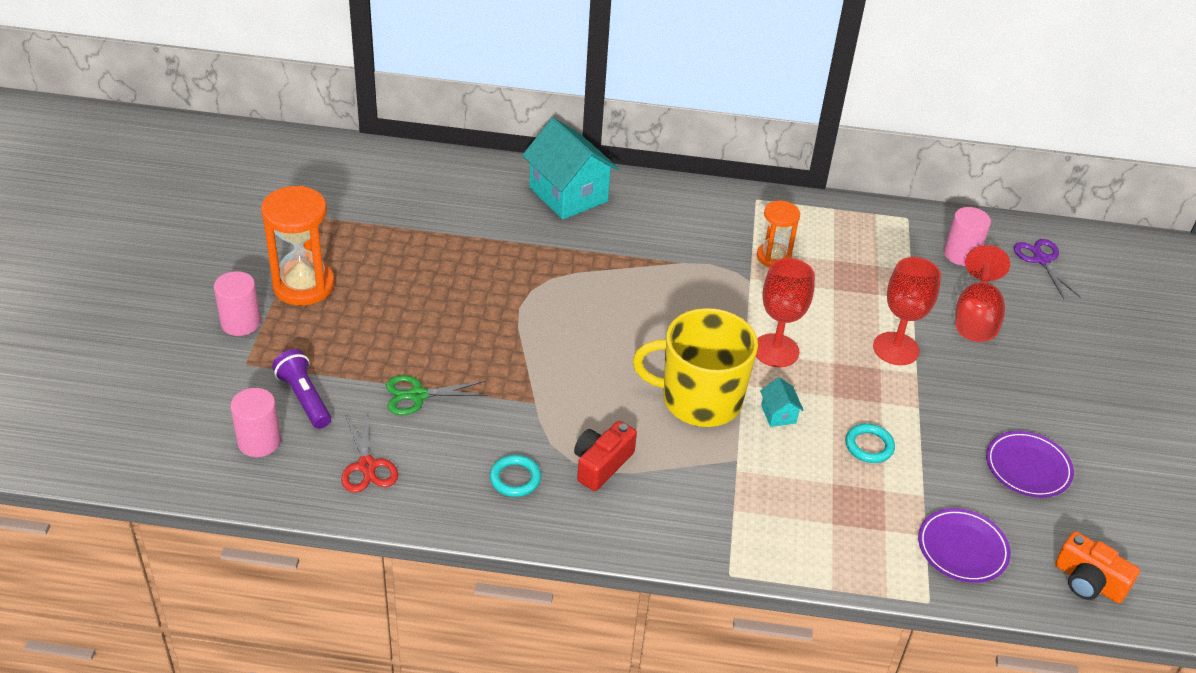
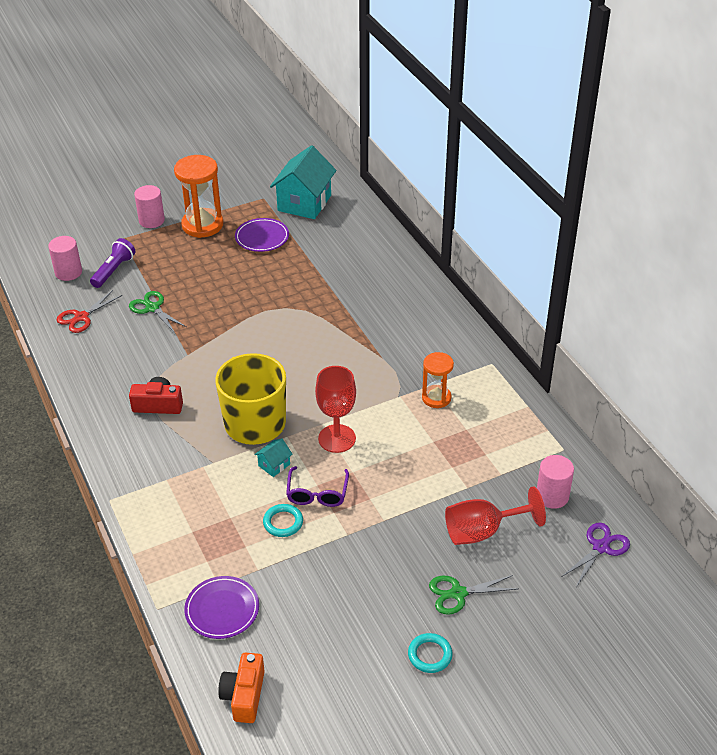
camera: 60 degrees right, 0 degrees up
(515, 478) = (117, 376): turquoise ring -> turquoise ring (430, 655)
(568, 195) = (396, 280): turquoise house -> turquoise house (304, 203)
(845, 402) = (317, 493): none -> purple glasses
(896, 349) = (400, 499): red goblet -> none
(1028, 467) = (338, 620): purple plate -> purple plate (262, 237)
(1043, 371) = (458, 593): none -> green scissors

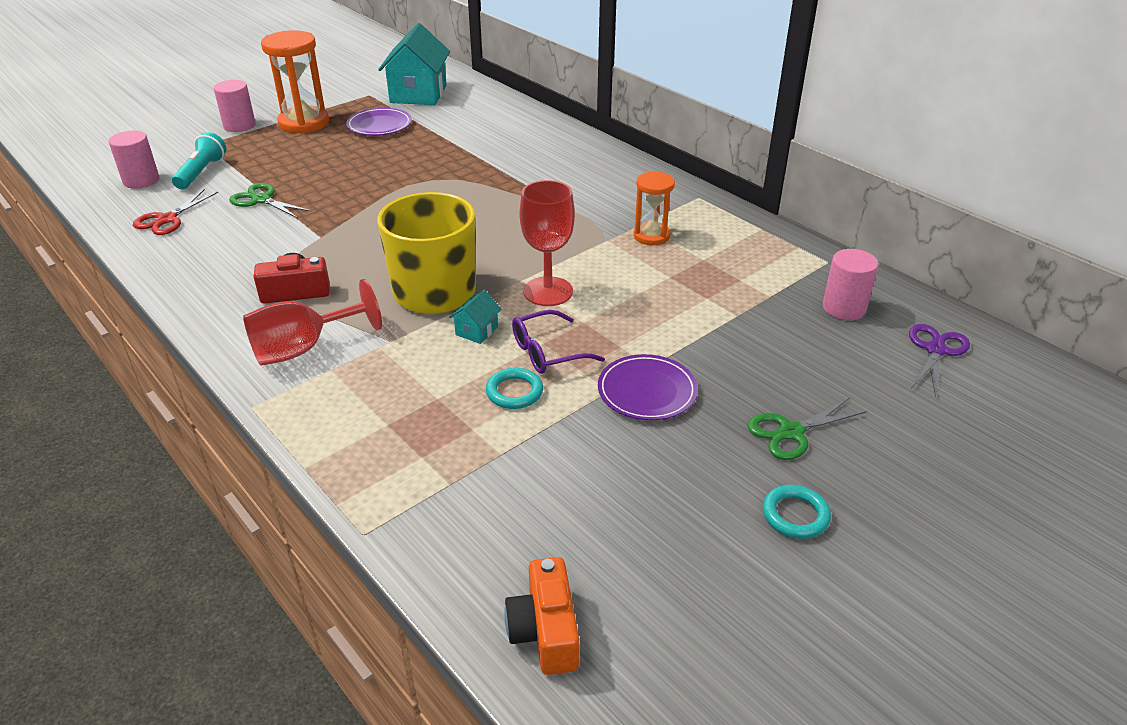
camera: 15 degrees left, 5 degrees down
(114, 270) = (202, 172): purple flashlight -> turquoise flashlight
(222, 609) = (466, 515): purple plate -> purple plate (647, 391)
(317, 493) = (548, 352): purple glasses -> purple glasses turned 75 degrees clockwise
(482, 531) = (782, 358): red goblet -> red goblet (303, 348)

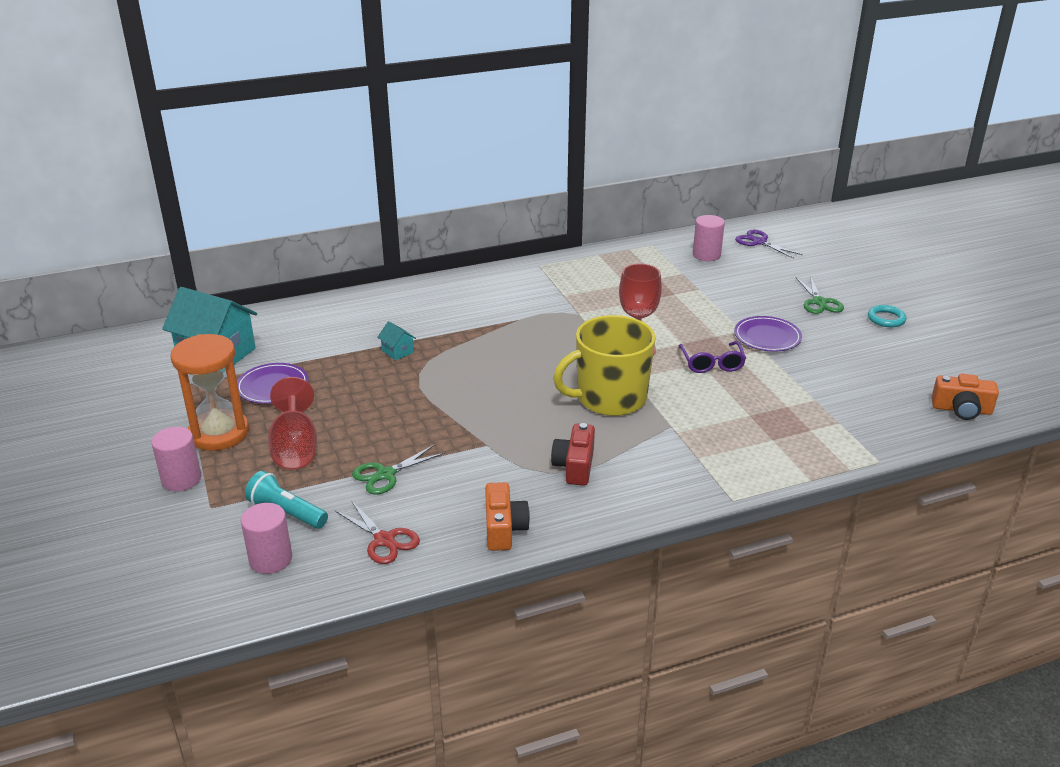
camera: 70 degrees left, 5 degrees down
(187, 271) = (504, 528): none -> orange camera
(303, 348) = (663, 469): red goblet -> red goblet (295, 448)
(476, 331) = (673, 387): turquoise house -> turquoise house (397, 351)
(514, 392) = (752, 384): turquoise ring -> none
(651, 236) = (583, 295): orange hourglass -> none

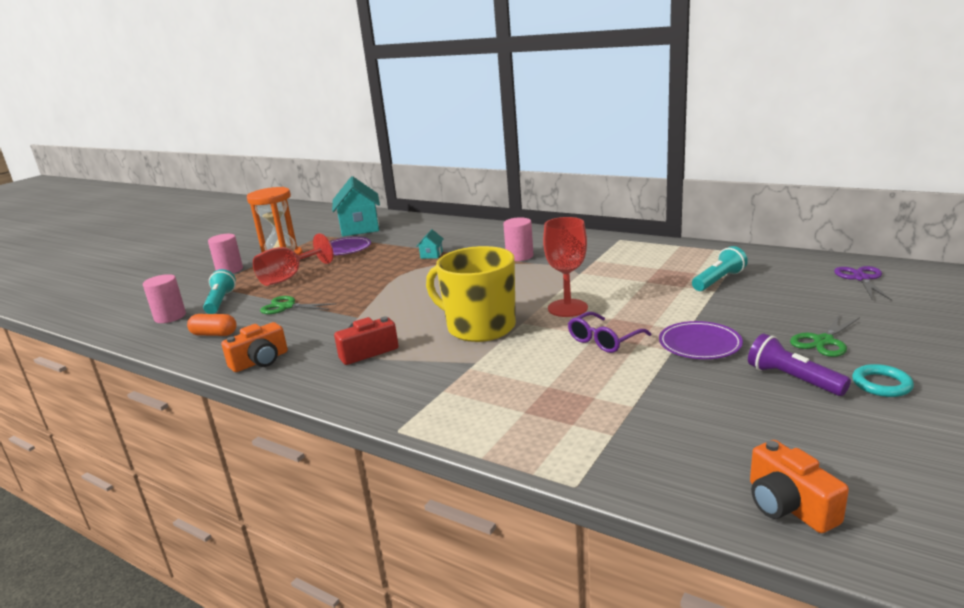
camera: 55 degrees right, 10 degrees down
(384, 540) = (214, 334): red scissors -> orange capsule
(685, 279) = (719, 280): none -> turquoise flashlight
(706, 255) = (779, 272): pink cylinder -> pink cylinder (519, 256)
(849, 337) = (792, 379): none -> purple flashlight

